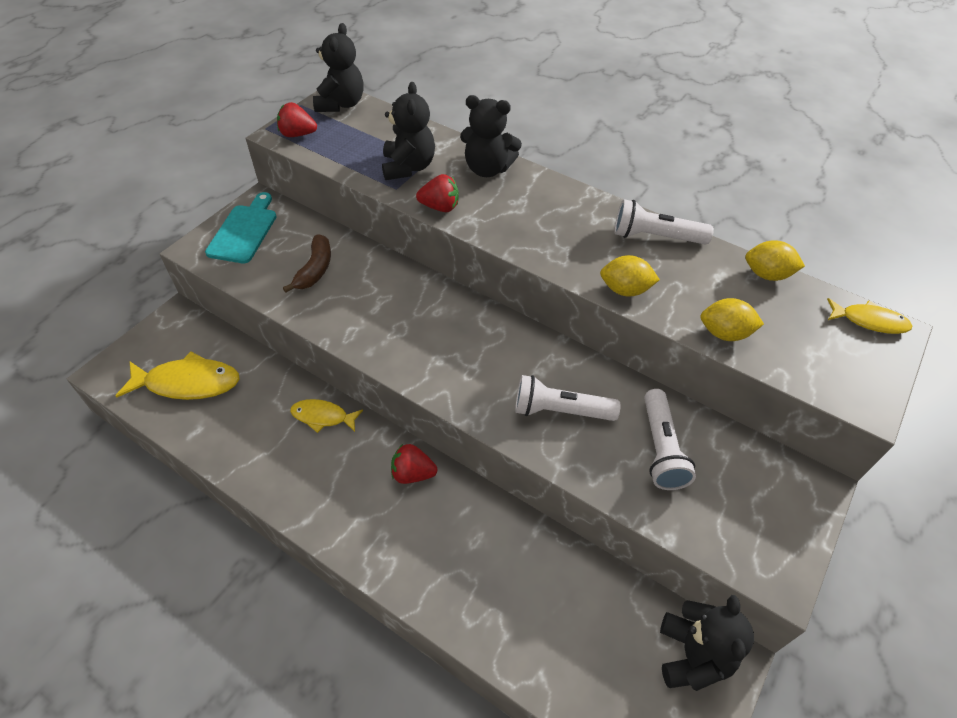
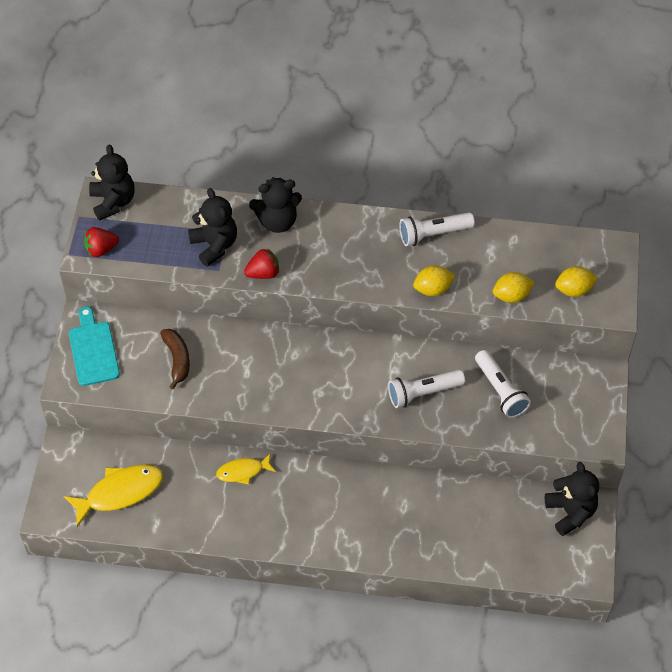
camera: 25 degrees left, 5 degrees up
(412, 473) = (334, 482): red strawberry -> none
(767, 274) = (522, 235): yellow lemon -> yellow lemon (573, 290)
(869, 321) = (599, 246): yellow fish -> none

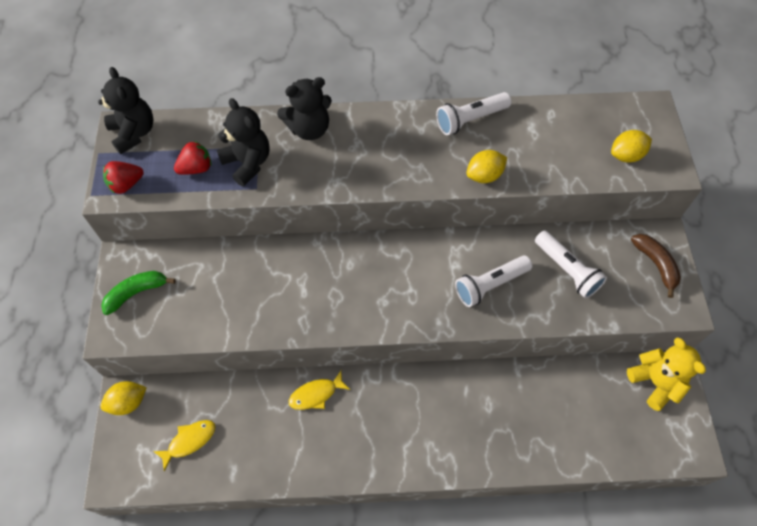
camera: 10 degrees left, 5 degrees up
(93, 350) = (137, 293): turquoise cutting board -> green banana
(120, 493) = (189, 441): yellow fish -> yellow fish, size x0.60
(177, 360) = (228, 289): brown banana -> brown banana (655, 265)
(263, 273) = (304, 185): red strawberry -> red strawberry (196, 168)
(511, 296) = (566, 171): yellow lemon -> yellow lemon (128, 402)
(570, 512) = (655, 382): black teddy bear -> yellow teddy bear

